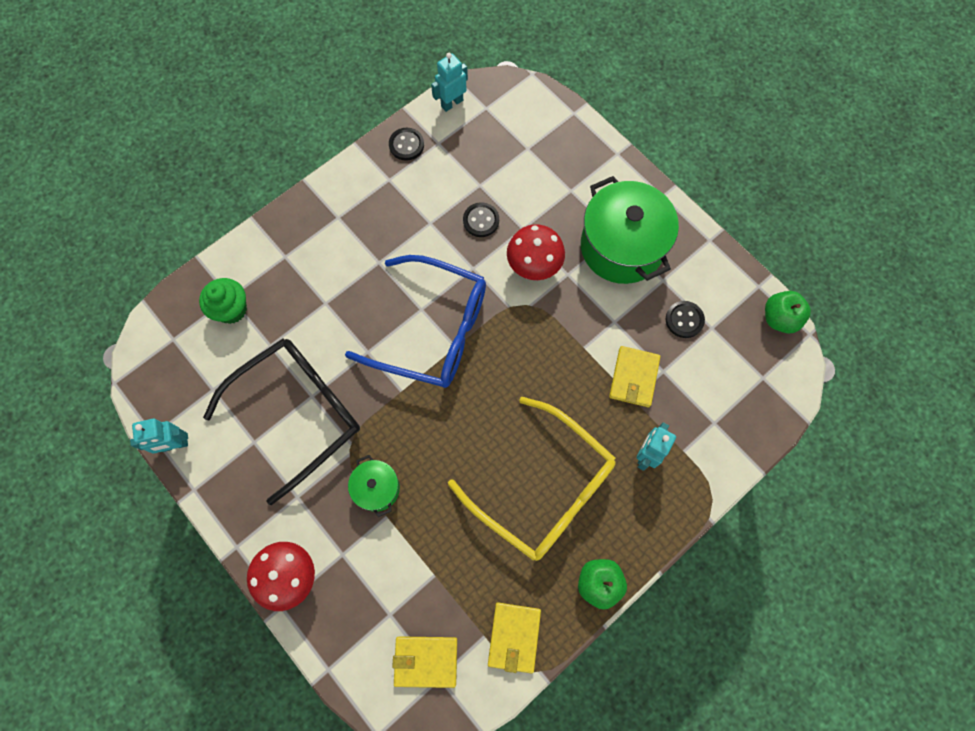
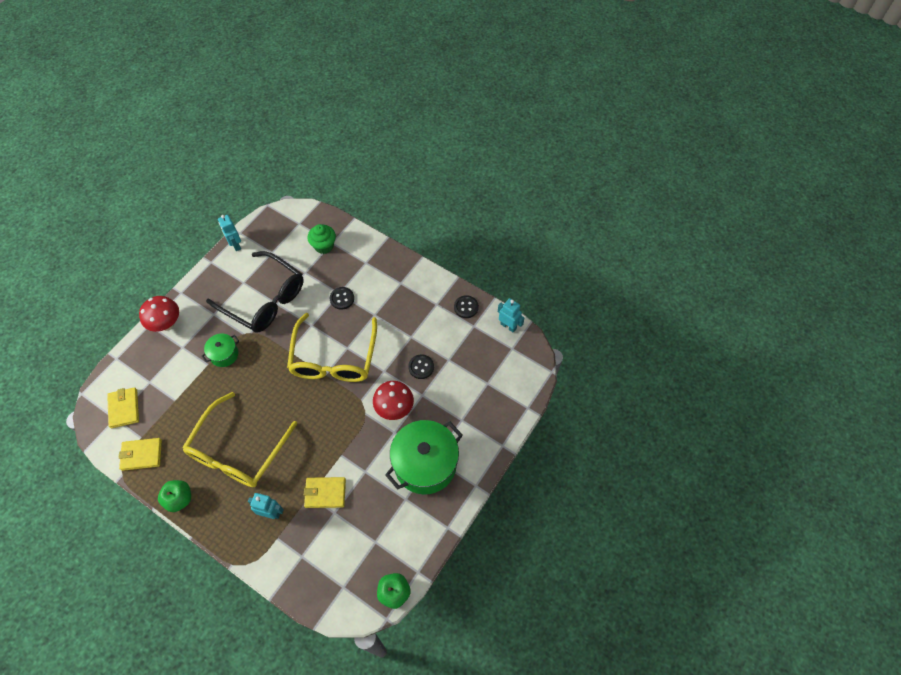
camera: 75 degrees right, 10 degrees down
(431, 330) = (334, 357): blue glasses -> yellow glasses
(684, 320) = (377, 520): black button -> black button (342, 298)

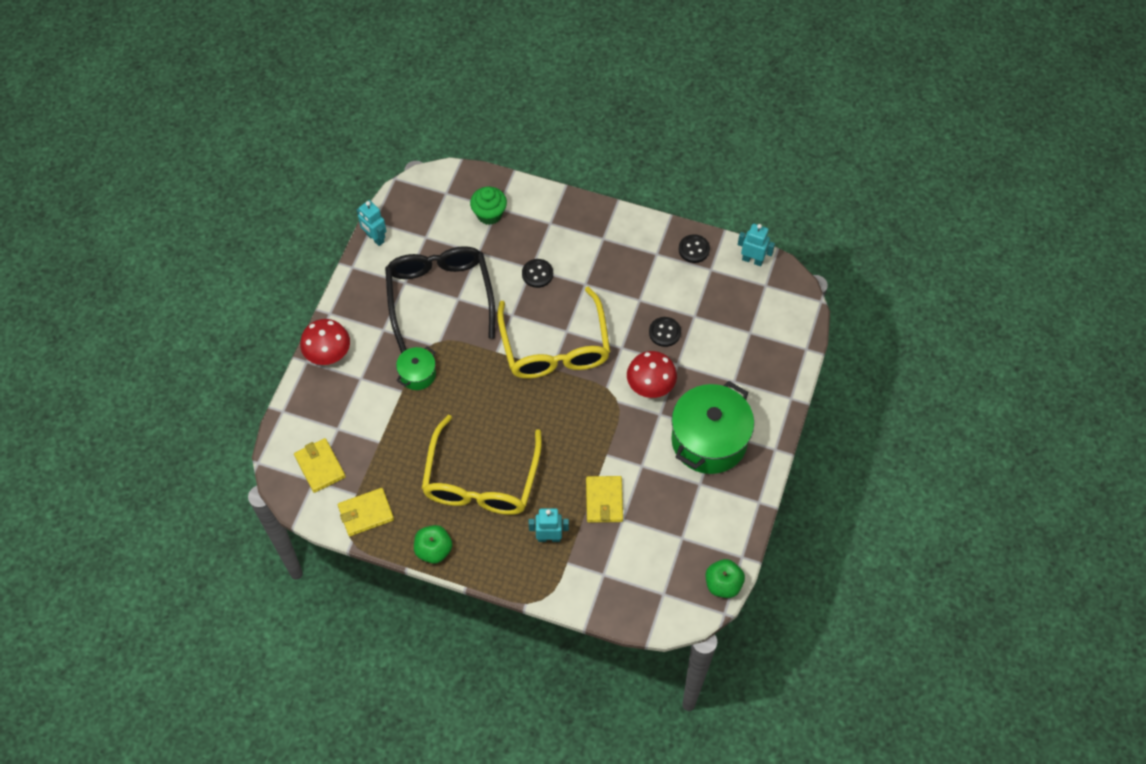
camera: 15 degrees left, 0 degrees up
(264, 299) = (440, 297): black glasses -> black glasses turned 120 degrees counterclockwise
(325, 493) = (604, 500): yellow wallet -> yellow wallet turned 75 degrees counterclockwise

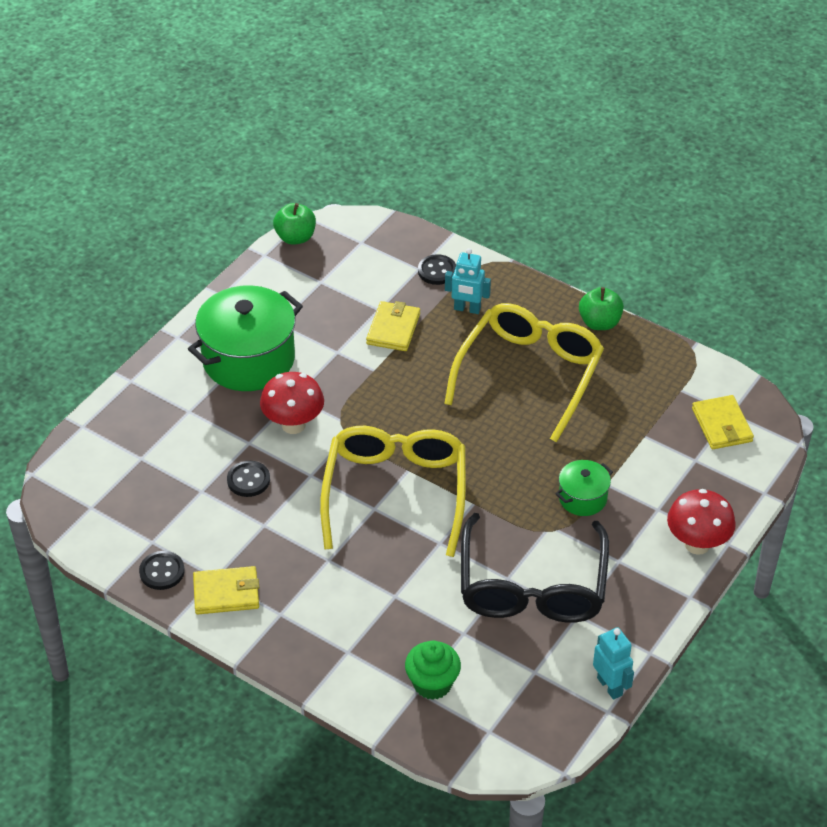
camera: 165 degrees left, 15 degrees down
(366, 513) = (672, 370): yellow wallet -> yellow wallet (226, 593)
(537, 274) = (389, 586): black button -> black button (437, 271)
(752, 260) = (90, 541): turquoise robot -> none

